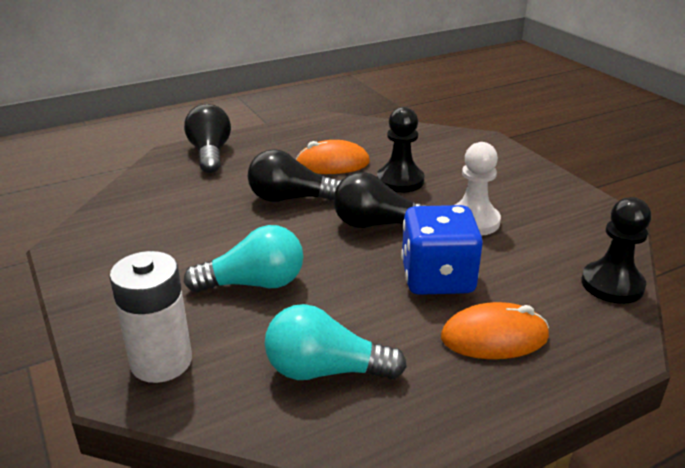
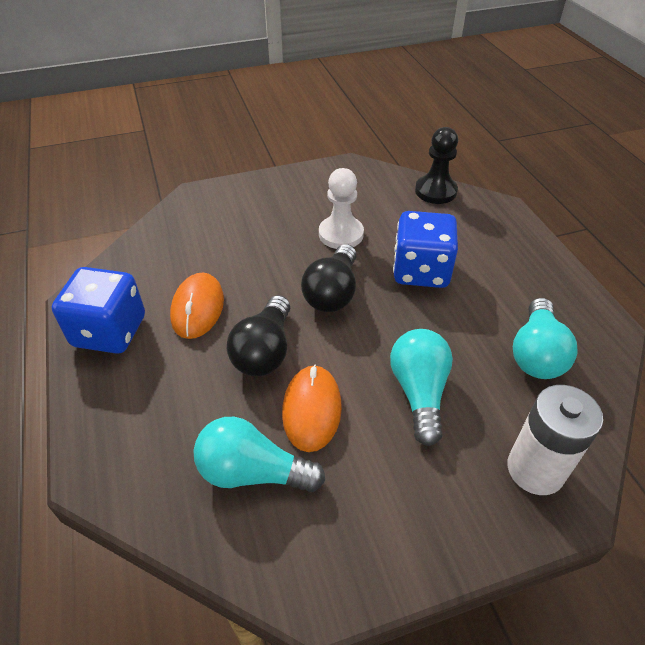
camera: 80 degrees left, 15 degrees up
(168, 209) = (253, 472): none -> turquoise light bulb
(210, 153) = (115, 425): black light bulb -> none
(296, 136) = (109, 331): none -> blue dice
(400, 181) = (255, 264): black pawn -> none
(494, 337) = (493, 258): orange mouse -> orange mouse (312, 409)

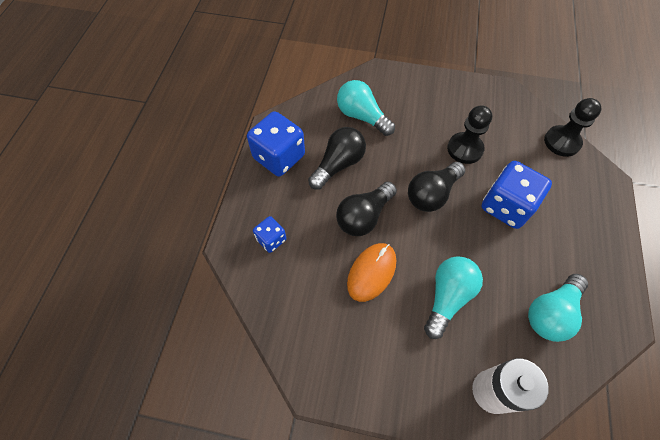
camera: 30 degrees right, 15 degrees up
(151, 435) = (271, 239): none -> blue dice
(198, 308) = (338, 165): orange mouse -> black light bulb
(253, 472) = (316, 294): turquoise light bulb -> turquoise light bulb (362, 116)
(341, 234) = (465, 149): white pawn -> black pawn

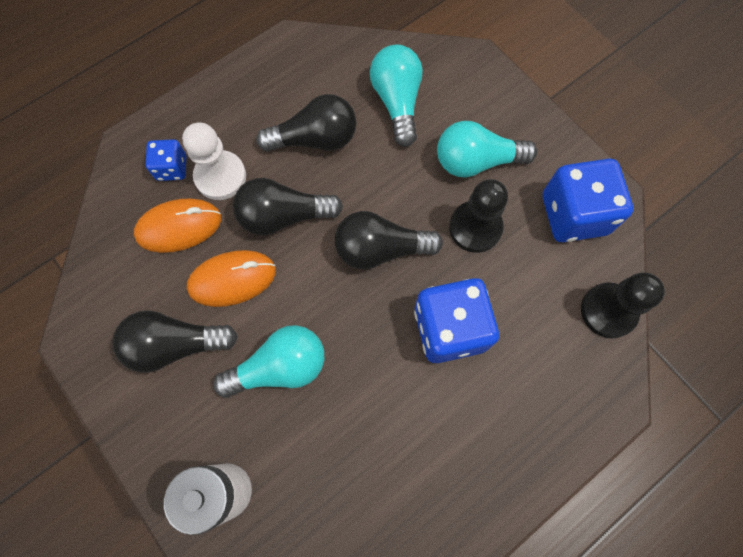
camera: 40 degrees right, 10 degrees up
(279, 157) = (263, 85): blue dice -> blue dice (573, 214)
(305, 222) = (220, 176): none -> white pawn
(310, 269) = (179, 227): none -> orange mouse
(378, 336) = (176, 345): none -> black light bulb
(551, 312) = (369, 476): turquoise light bulb -> turquoise light bulb (476, 161)

